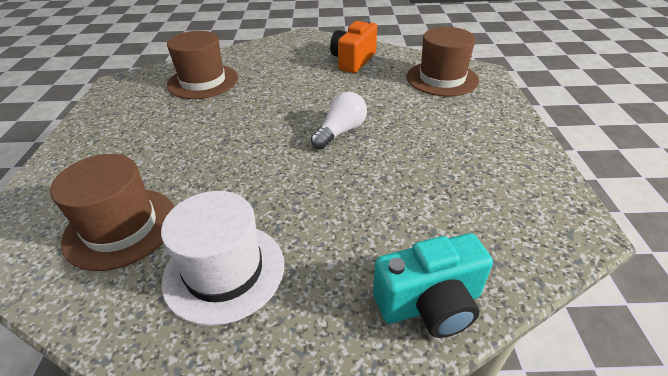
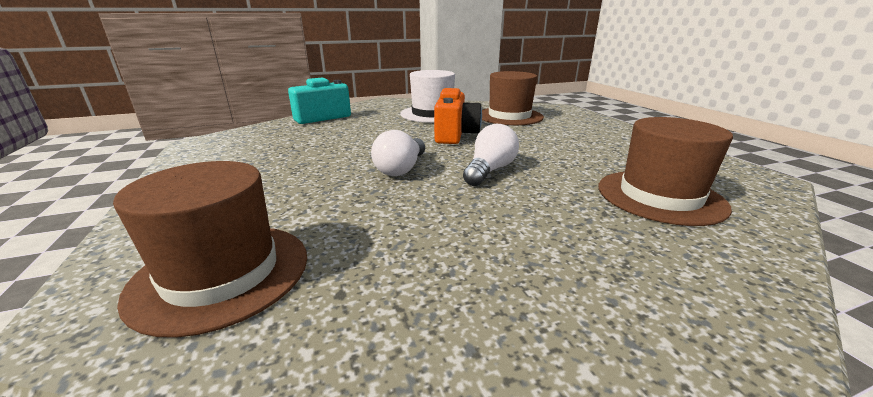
camera: 160 degrees right, 15 degrees down
(274, 118) = (489, 170): none -> white light bulb
(353, 61) = (447, 296): orange camera -> orange camera (455, 135)

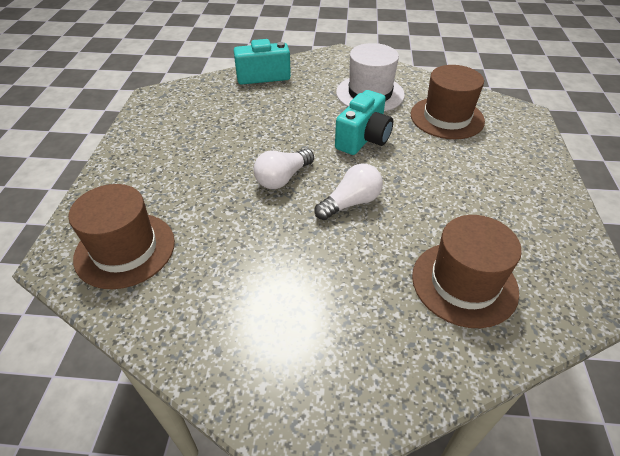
camera: 25 degrees right, 20 degrees up
(455, 135) = (363, 139): orange camera -> turquoise camera

